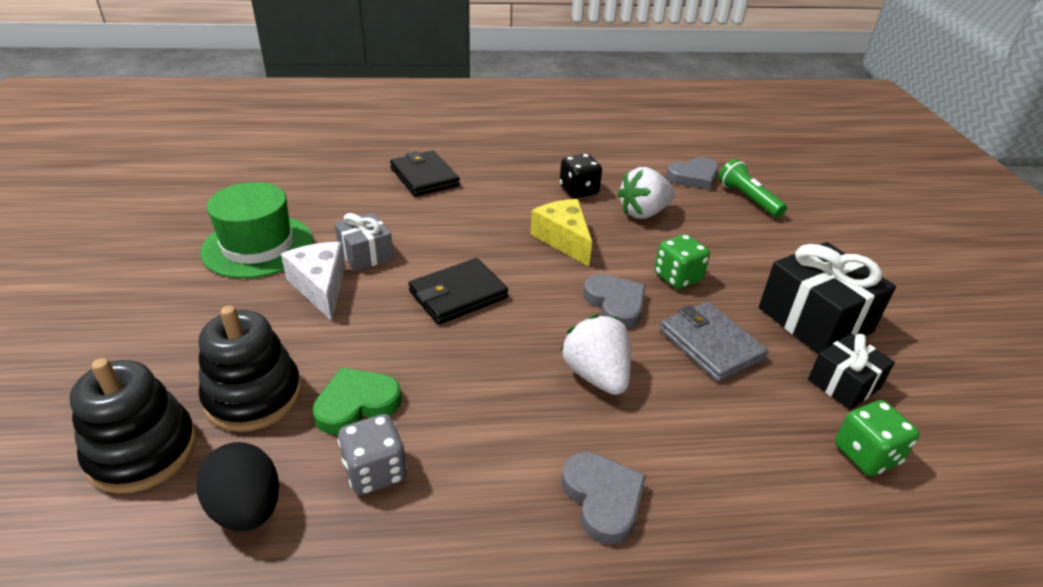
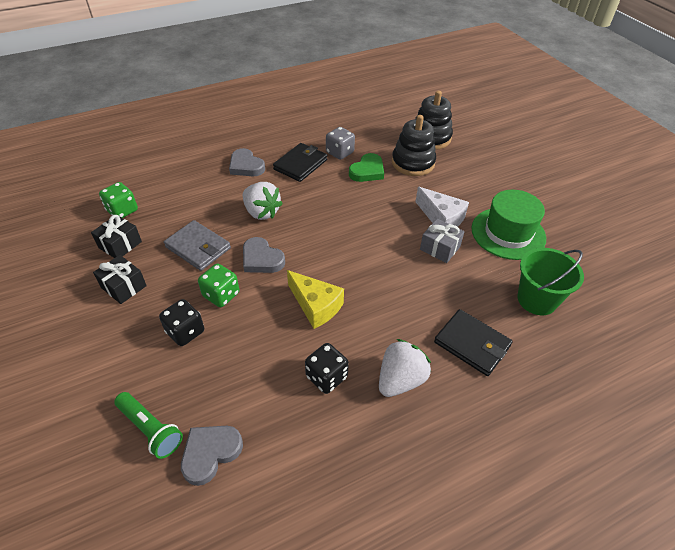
camera: 160 degrees right, 10 degrees up
(247, 508) = (375, 134): black egg -> none
(320, 187) = (537, 300): none -> green bucket
(458, 295) = (361, 236): black wallet -> black wallet (300, 164)
(643, 213) = (258, 364): white strawberry -> white strawberry (400, 380)
(722, 254) = (185, 332): none -> black dice
(815, 320) = (123, 287): black gift -> black gift, size x0.58

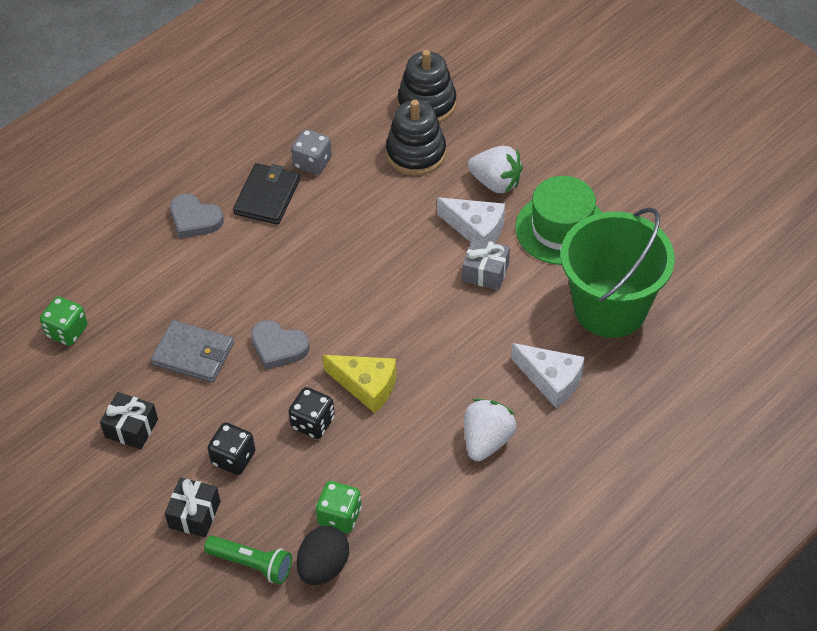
camera: 15 degrees left, 5 degrees up
(120, 245) = (94, 378): black gift -> black gift (195, 514)
(210, 453) = (323, 567): grey heart -> black egg
(221, 295) = (252, 405): green dice -> green dice (340, 516)
(261, 212) = (249, 283): white strawberry -> white strawberry (496, 182)
(326, 377) = (409, 460): black dice -> black dice (313, 423)
(367, 171) = (360, 183): green heart -> none
(472, 344) = (551, 380): black wallet -> white cheese
(537, 300) = (610, 308): green bucket -> green bucket, size x1.61

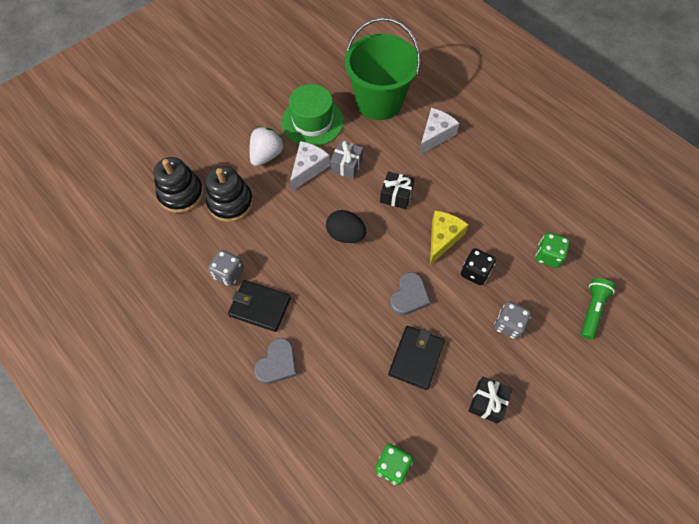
camera: 90 degrees left, 10 degrees up
(193, 354) = (416, 358): grey wallet -> black wallet
(195, 514) = (558, 350): black gift -> black gift (396, 195)
(233, 458) = (508, 325): black dice -> grey dice
(323, 567) = (587, 265): black egg -> black egg (345, 235)
(487, 440) = (482, 171): white strawberry -> none

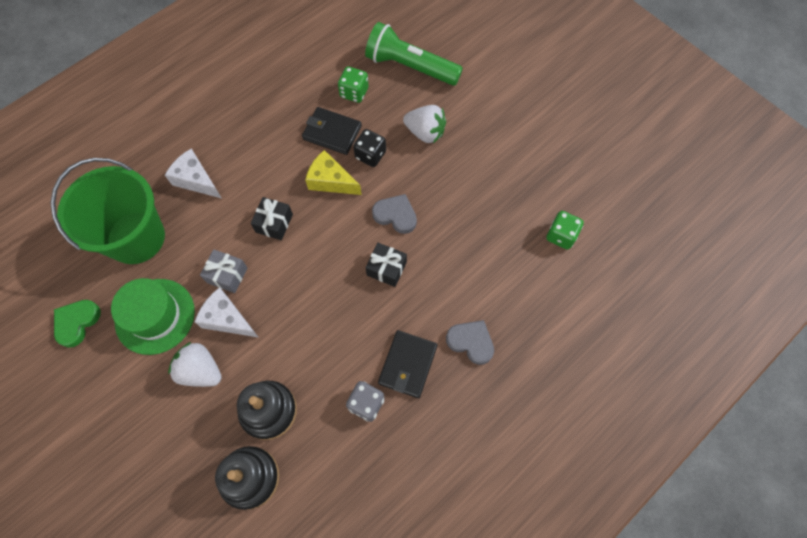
camera: 90 degrees left, 5 degrees up
(309, 76) = (77, 322): none -> green heart
(345, 235) = (321, 276): black egg -> none
(416, 358) = (460, 212): black wallet -> black wallet (332, 133)
(487, 402) = (499, 156): black gift -> black gift (386, 268)
(508, 325) = (425, 132): grey dice -> white strawberry
(592, 310) = (410, 67): green flashlight -> green flashlight, size x1.72

